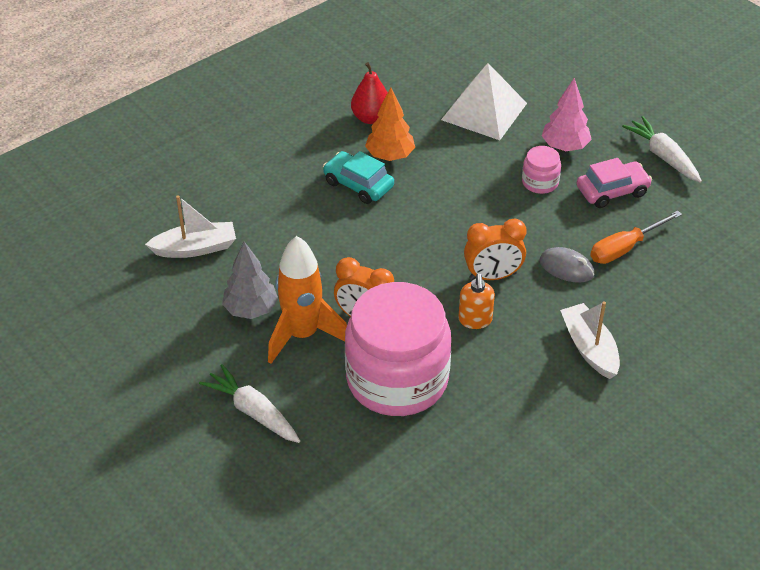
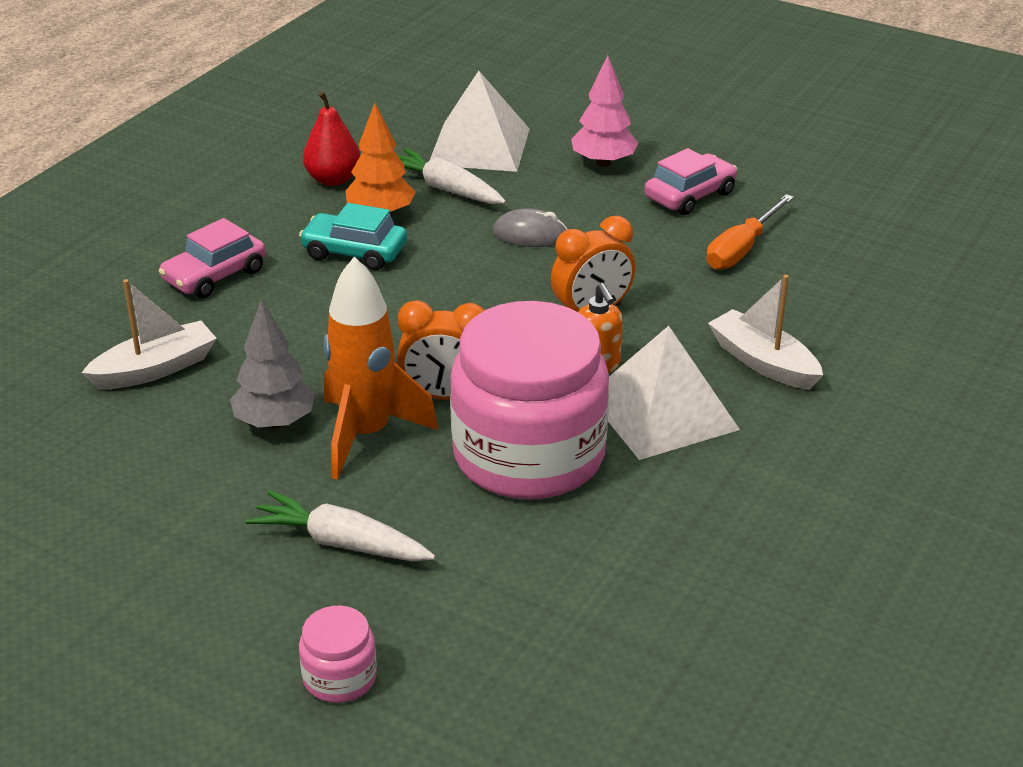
camera: 20 degrees left, 10 degrees down
(261, 182) = (214, 276): none -> pink car
(500, 369) = (662, 412): none -> white pyramid
(540, 182) = (594, 204): pink jar -> pink jar (339, 677)
(566, 268) = (681, 284): grey mouse -> grey mouse (530, 235)
(663, 156) = (730, 150): white carrot -> white carrot (446, 189)

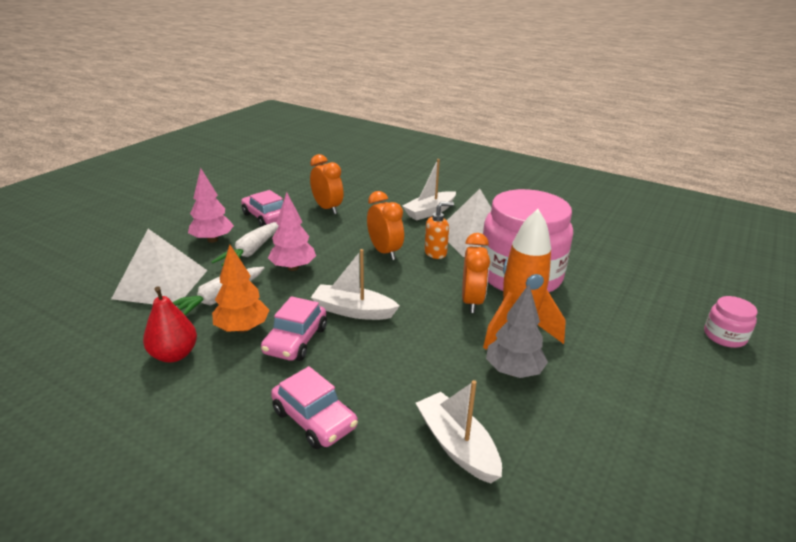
camera: 90 degrees left, 5 degrees down
(341, 543) = (621, 338): white carrot -> white carrot (251, 251)
(354, 252) = (295, 340): turquoise car -> pink car
(419, 290) = (353, 311): none -> white boat
(530, 235) = (293, 268): grey mouse -> pink tree
(741, 249) = (327, 208): orange screwdriver -> orange clock

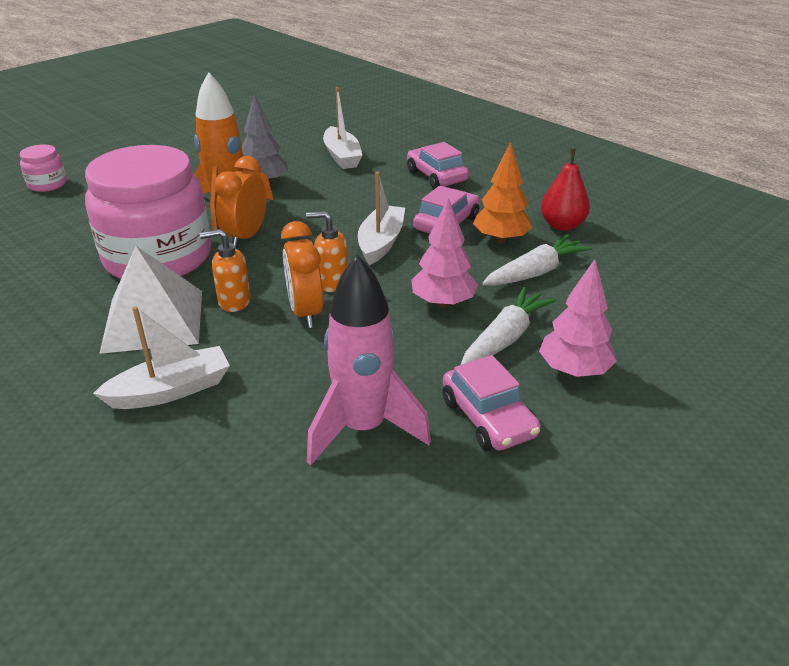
camera: 165 degrees left, 5 degrees up
(161, 284) = (616, 300): white pyramid -> none
(327, 208) = (363, 428): orange clock -> pink rocket
(353, 311) = (381, 242): white boat -> white boat turned 105 degrees counterclockwise
(378, 272) = (332, 282): none -> orange soap dispenser

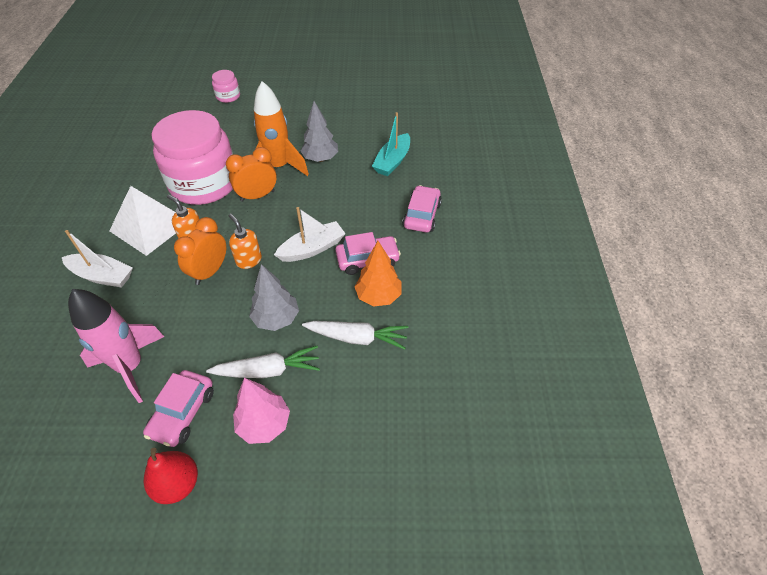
camera: 45 degrees right, 15 degrees up
(342, 156) = (392, 161): white boat -> turquoise boat
(443, 303) = (276, 319): pink tree -> grey tree
(562, 225) = (433, 314): red pear -> red pear (177, 484)

